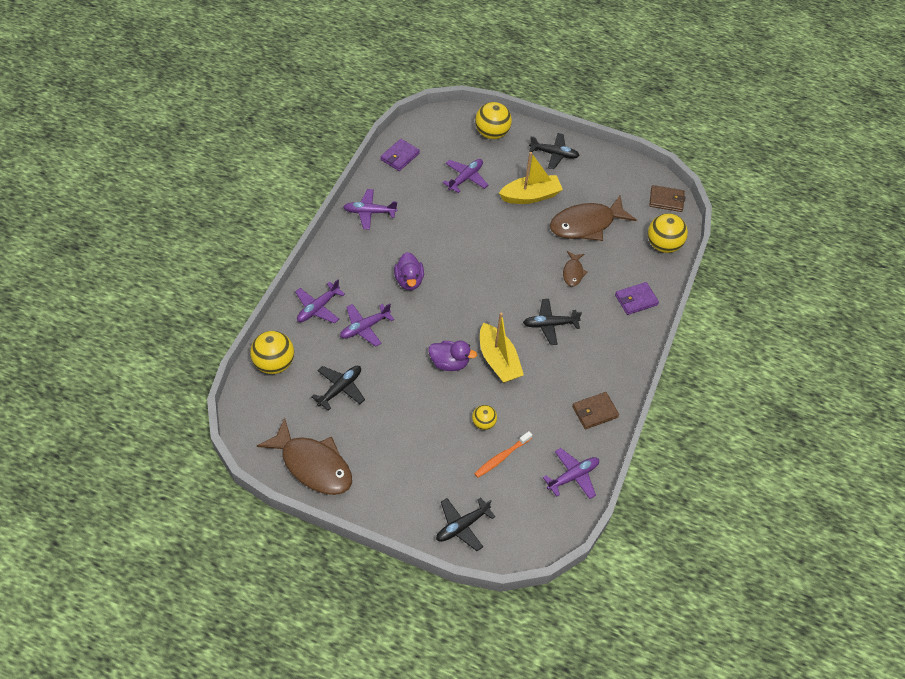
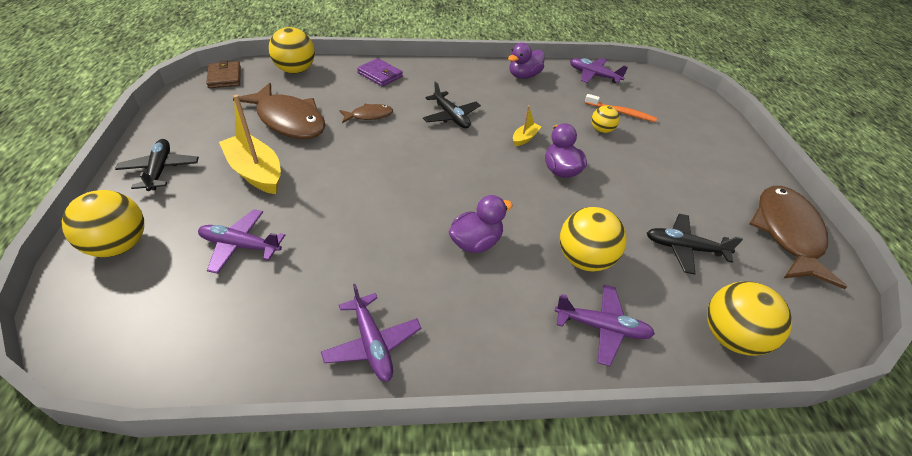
camera: 115 degrees left, 10 degrees down
(364, 328) = (584, 259): purple plane -> yellow ball
(400, 156) = (208, 354): purple wallet -> none
(462, 526) = (704, 118): black plane -> none
(498, 360) = (525, 138): yellow boat -> yellow boat, size x0.49
(595, 412) = (524, 76): brown wallet -> purple duck

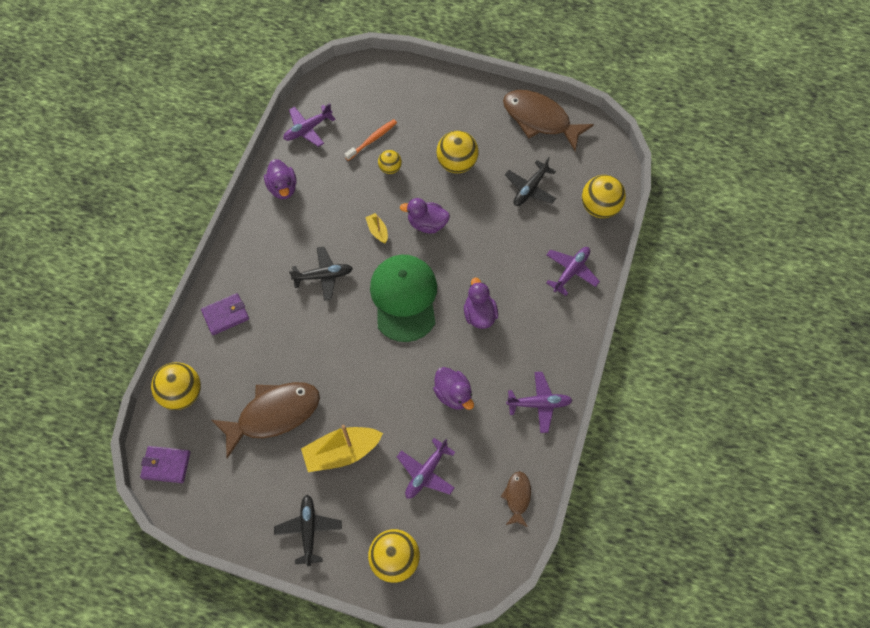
camera: 65 degrees left, 20 degrees up
(160, 170) = (309, 530): black plane -> black plane turned 75 degrees clockwise
(225, 77) = (166, 465): brown wallet -> purple wallet
(355, 245) = (453, 394): none -> purple duck
(369, 116) = (294, 344): brown fish -> brown fish (517, 497)
(459, 174) = (404, 298): none -> green cap
(584, 259) = (518, 254): yellow ball -> yellow ball (456, 163)

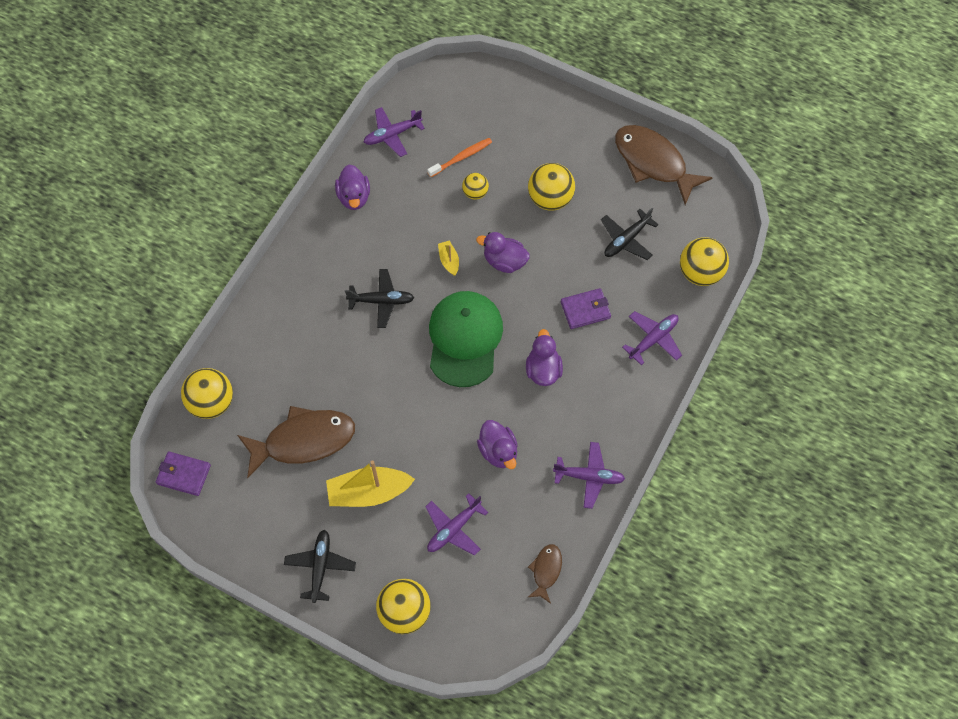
camera: 10 degrees right, 0 degrees up
(226, 315) = (270, 327): purple wallet -> purple wallet (585, 310)

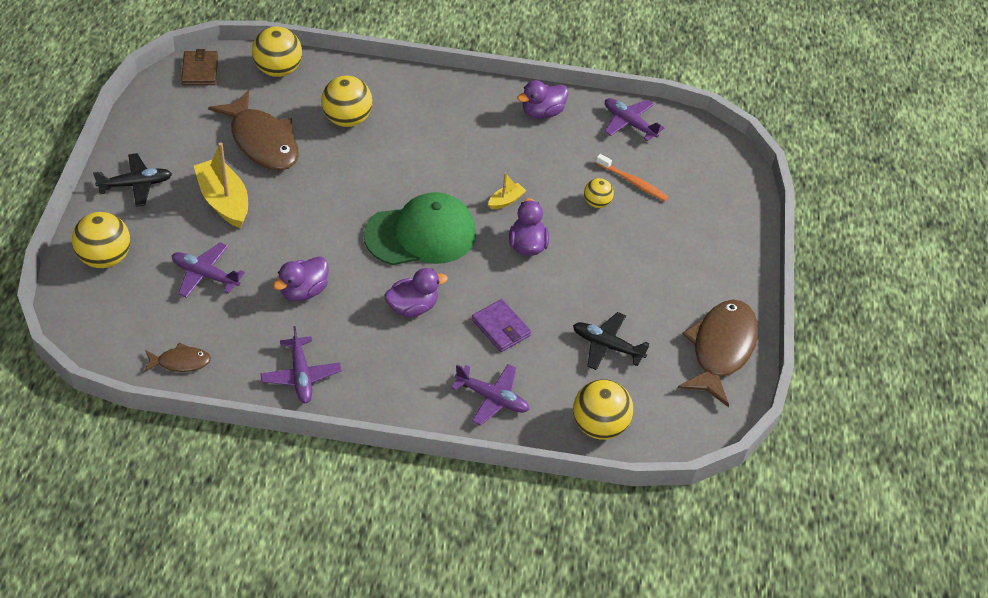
camera: 65 degrees right, 15 degrees down
(184, 474) = (200, 70): purple wallet -> brown wallet
(381, 301) = (436, 160): black plane -> none
(550, 199) = (623, 266): yellow ball -> yellow ball (347, 119)

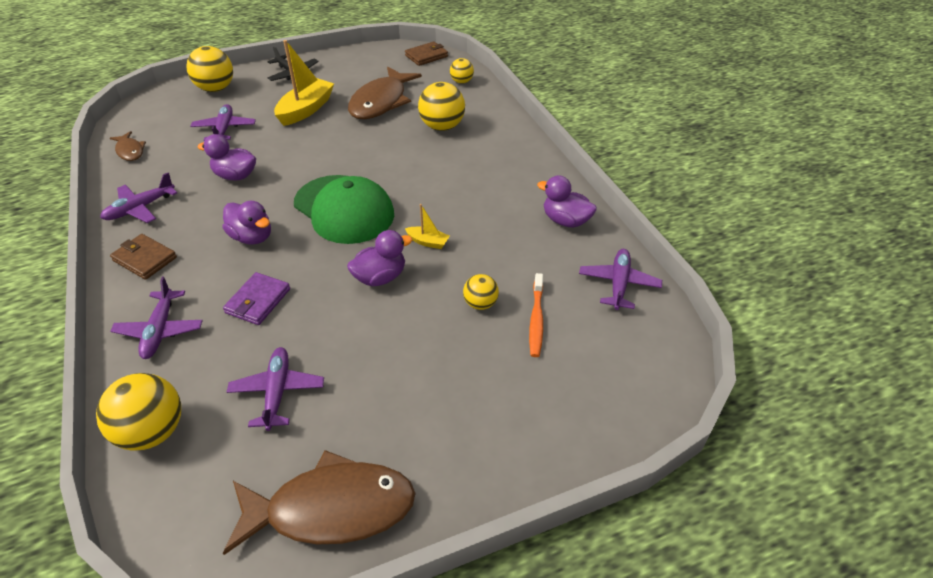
camera: 65 degrees right, 5 degrees down
(278, 70) = (461, 82): yellow ball -> yellow ball, size x0.57
(387, 388) = (145, 259): none -> brown wallet
(607, 346) = (277, 392): black plane -> purple plane

